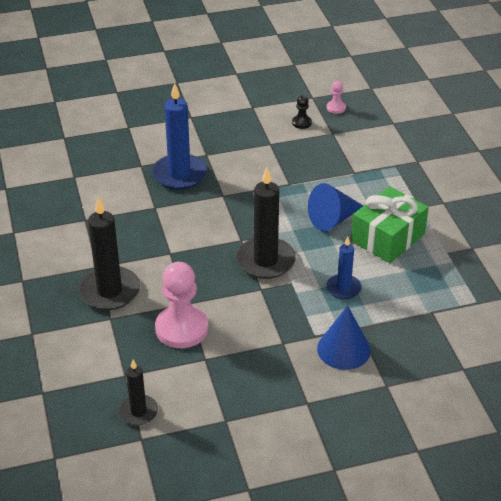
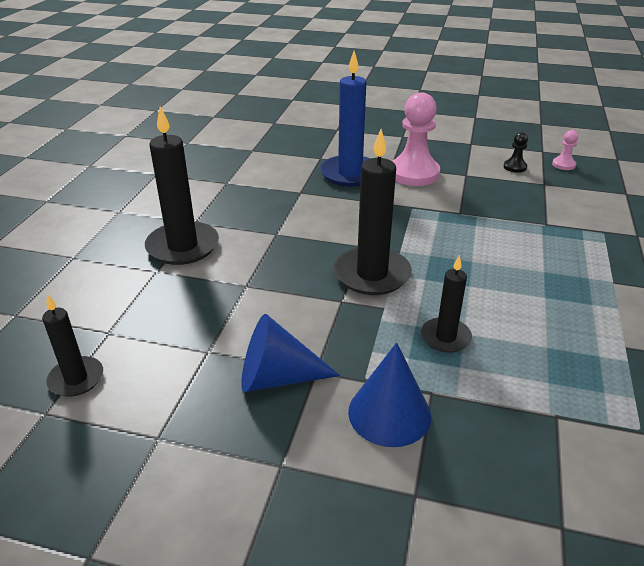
camera: 30 degrees right, 5 degrees down
(181, 328) = (215, 308): pink pawn -> pink pawn (414, 173)
(333, 219) = (487, 259): blue cone -> blue cone (277, 377)
(343, 288) = (445, 337): blue candle -> black candle
(388, 238) = (547, 301): green gift -> none

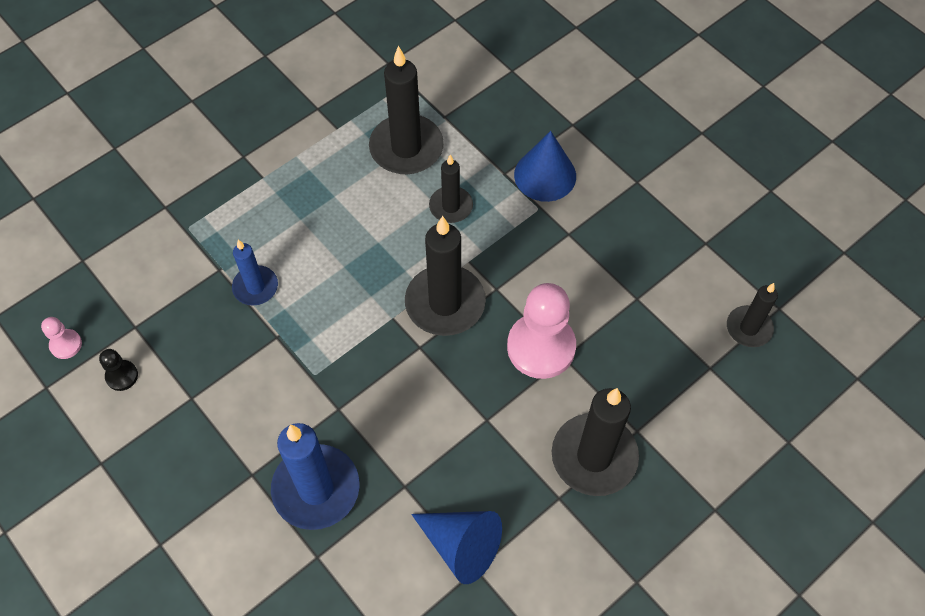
camera: 145 degrees left, 25 degrees up
(277, 377) = (599, 244): blue cone -> blue cone (461, 545)
(414, 173) = (244, 439): pink pawn -> pink pawn (541, 347)
(510, 226) = (255, 287): none -> blue candle
(546, 363) = (406, 148): none -> black candle

